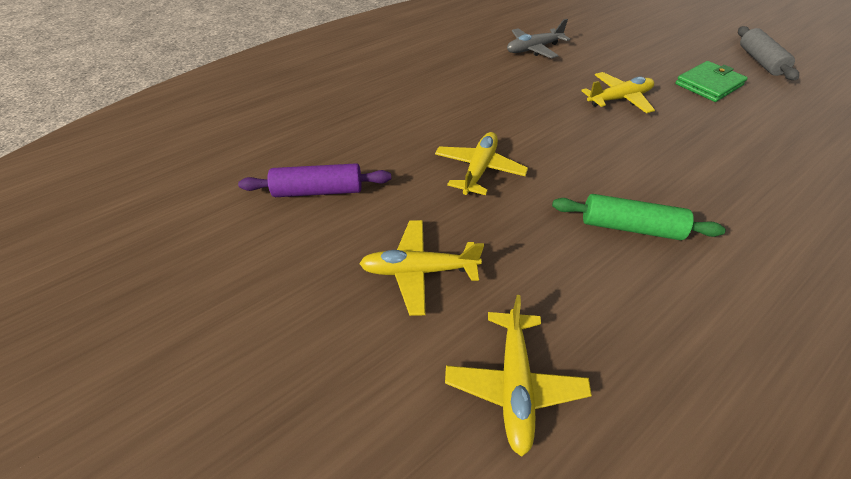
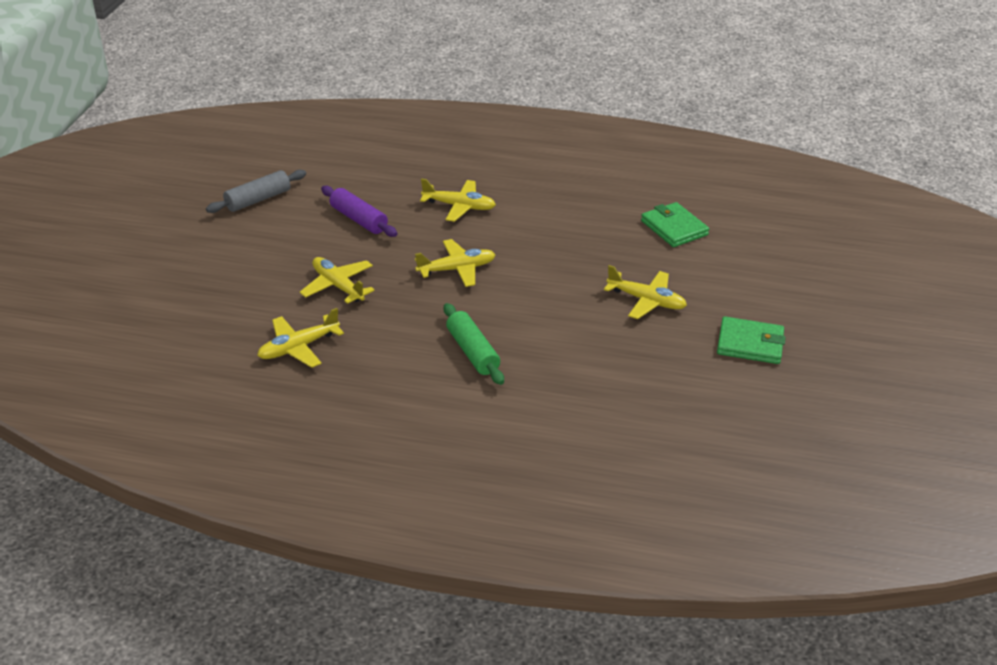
camera: 50 degrees right, 10 degrees down
(383, 121) = (459, 206): none -> yellow plane
(533, 49) = (674, 228): grey plane -> green wallet
(760, 61) = (859, 366): grey rolling pin -> grey rolling pin (258, 200)

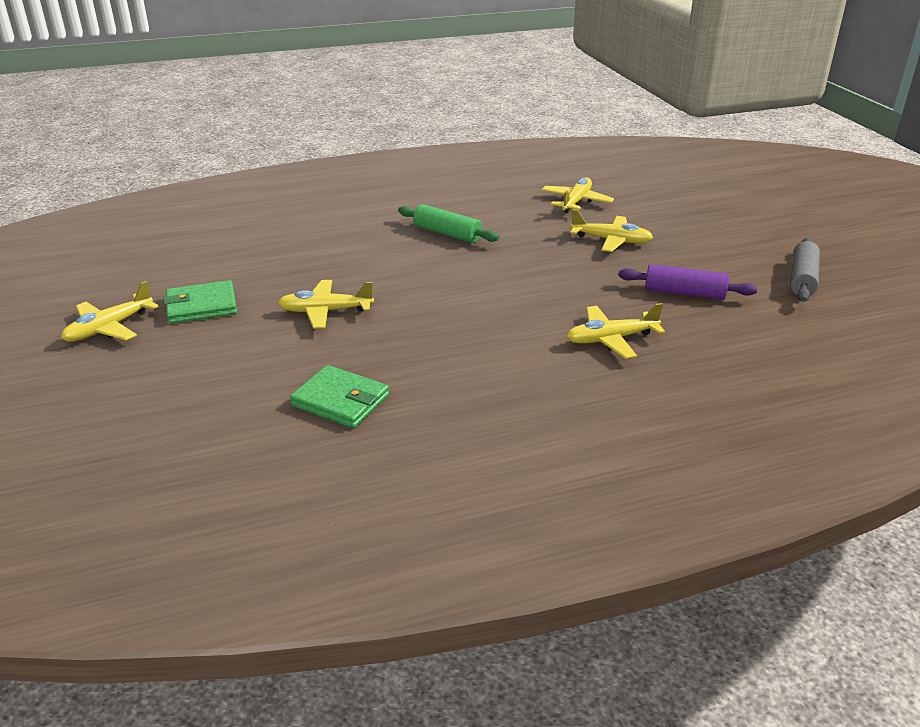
camera: 150 degrees right, 5 degrees down
(457, 269) = (532, 282): yellow plane -> yellow plane (109, 328)

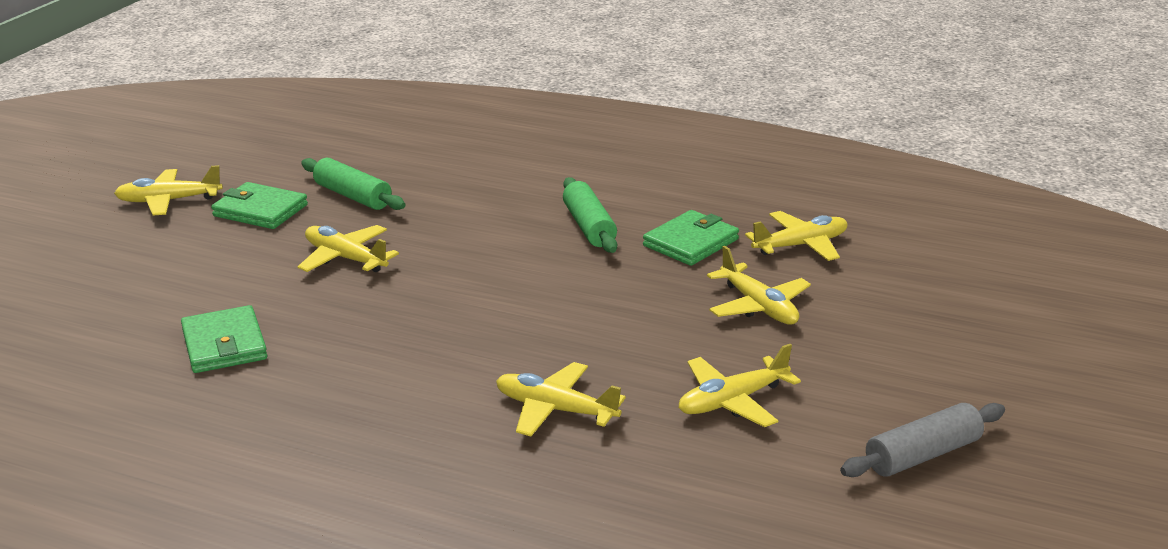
camera: 40 degrees right, 5 degrees down
(257, 271) = (353, 196): none -> green rolling pin
(519, 221) = (690, 242): none -> green wallet
(684, 293) = (732, 401): purple rolling pin -> yellow plane

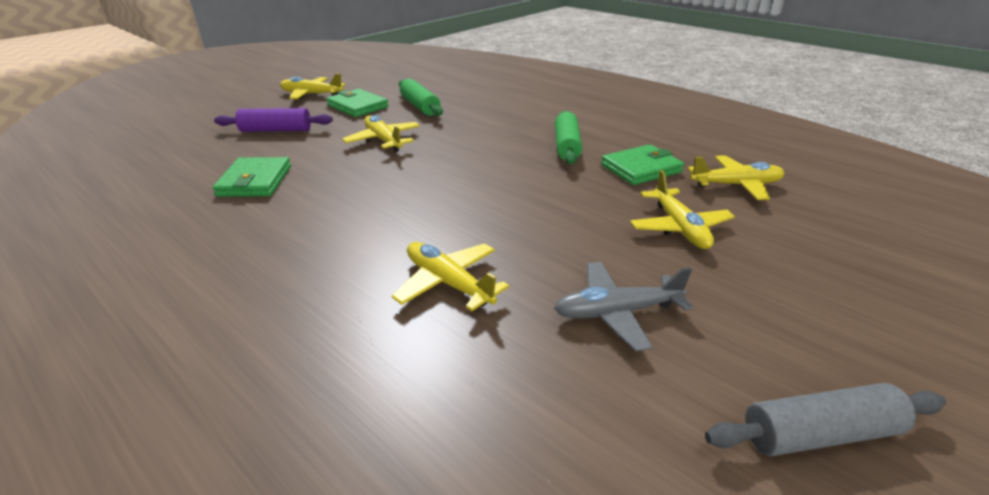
camera: 20 degrees right, 5 degrees up
(175, 269) = (276, 130): none -> purple rolling pin
(732, 401) = (617, 312): yellow plane -> grey plane

